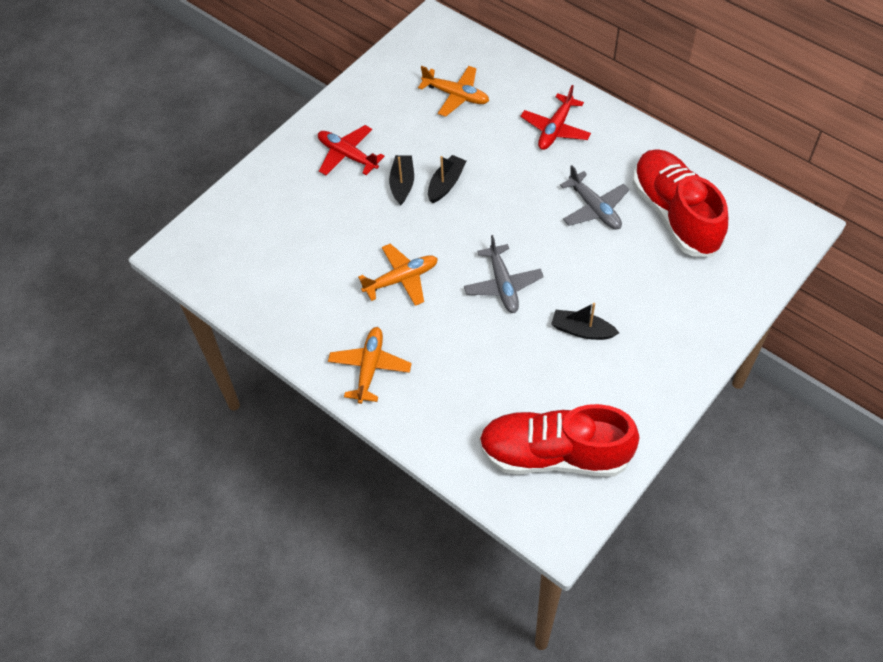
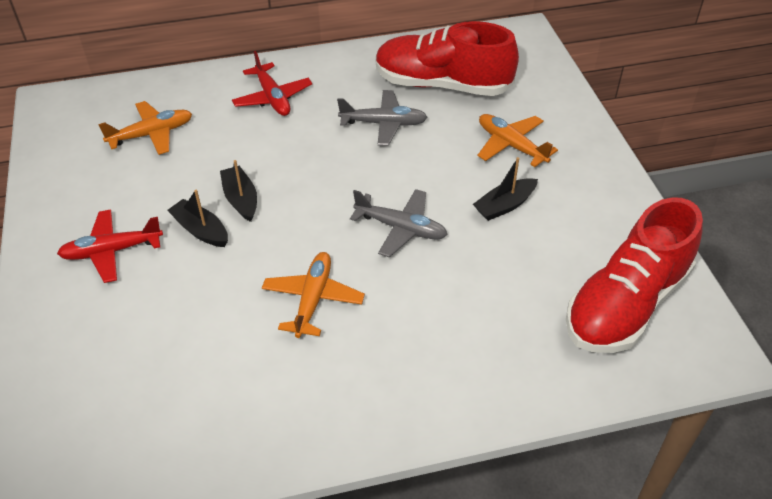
camera: 55 degrees left, 10 degrees down
(370, 368) = (395, 393): orange plane -> orange plane (511, 145)

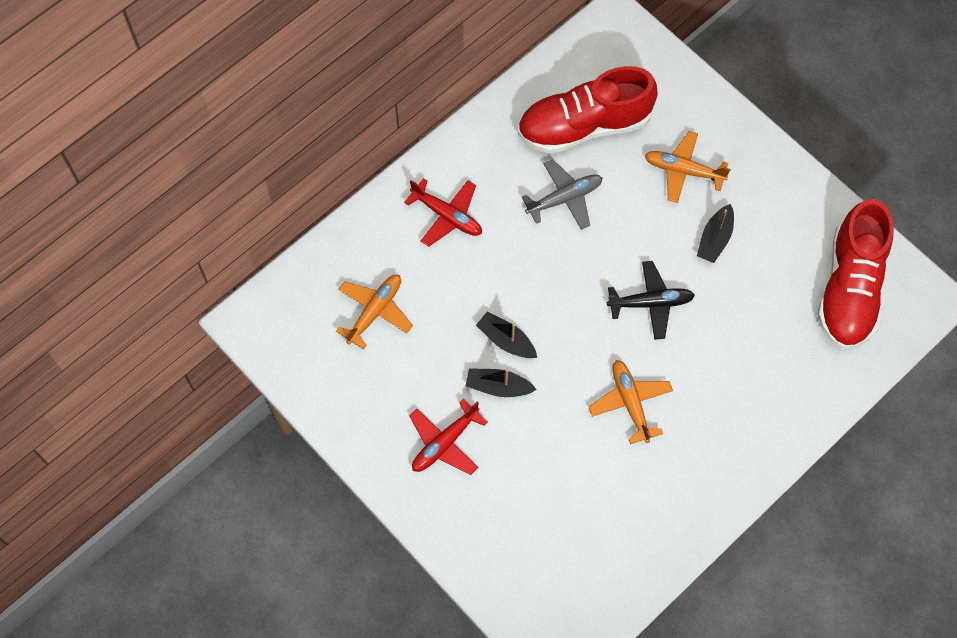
camera: 30 degrees left, 20 degrees up
(401, 228) = (651, 303): grey plane -> black plane

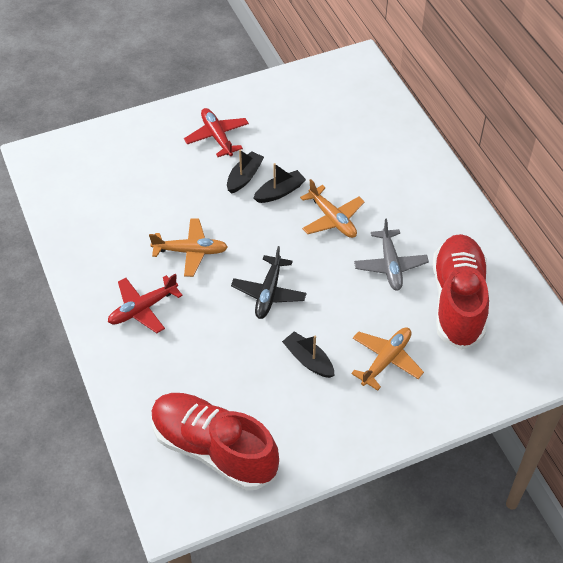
camera: 110 degrees right, 15 degrees down
(375, 311) = (338, 125): orange plane -> orange plane (332, 219)
(447, 216) = (402, 186): red plane -> red plane (143, 309)

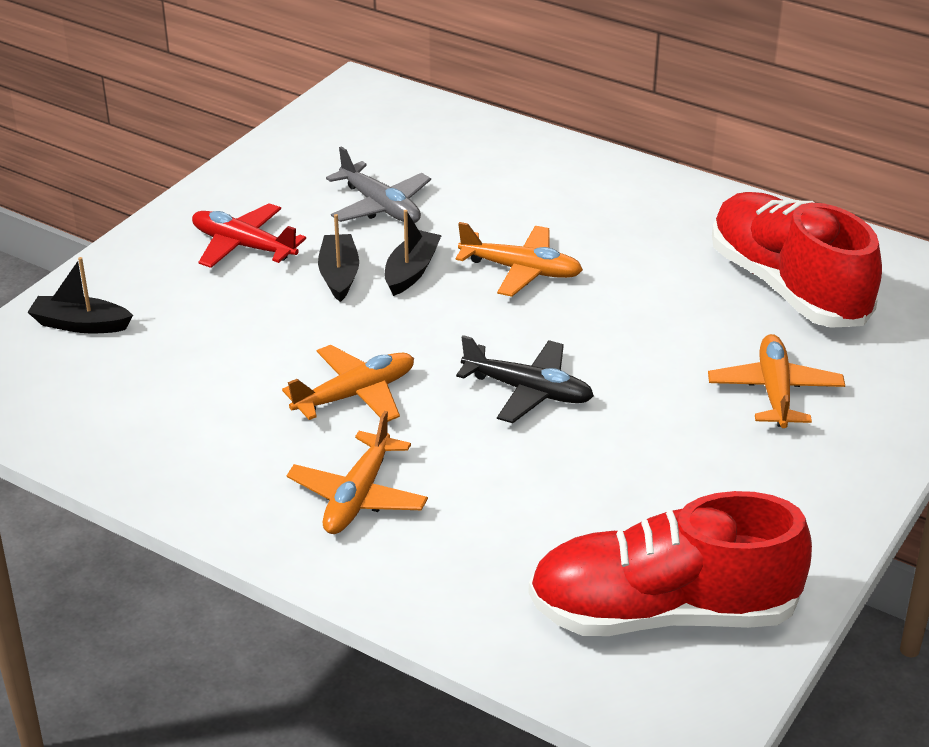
camera: 35 degrees left, 15 degrees down
(143, 309) = (358, 496): red plane -> orange plane
(269, 293) = (528, 391): black plane -> black plane turned 45 degrees counterclockwise
(308, 360) = (673, 441): black boat -> black boat (80, 324)
(390, 265) = (658, 287): grey plane -> grey plane (380, 206)

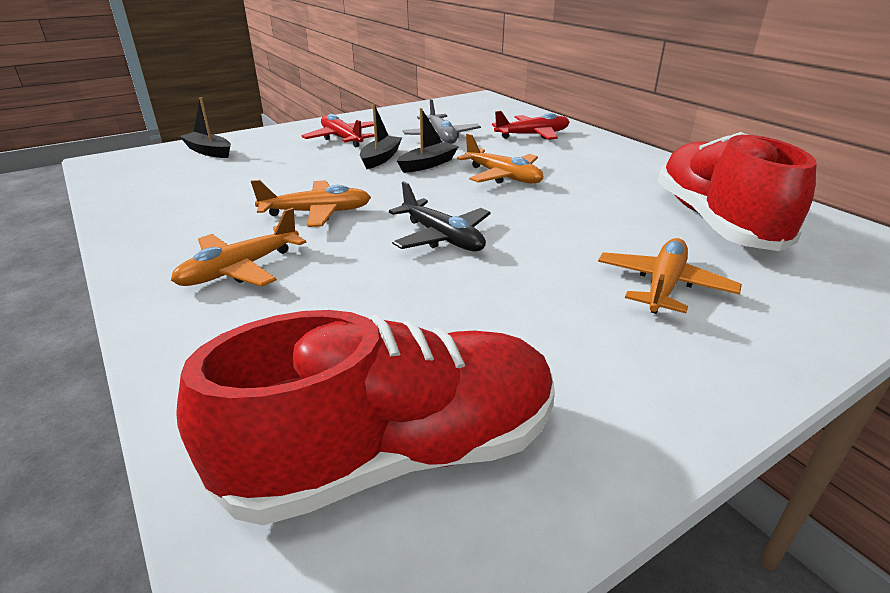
camera: 25 degrees right, 5 degrees down
(500, 171) = (533, 135): none -> red plane
(663, 612) = (395, 455): red shoe -> red shoe turned 135 degrees clockwise

